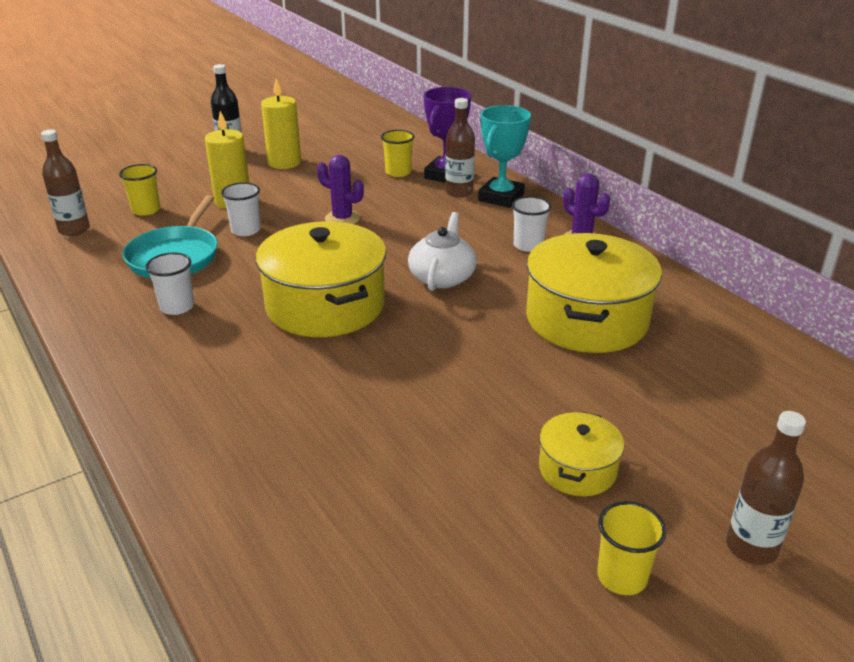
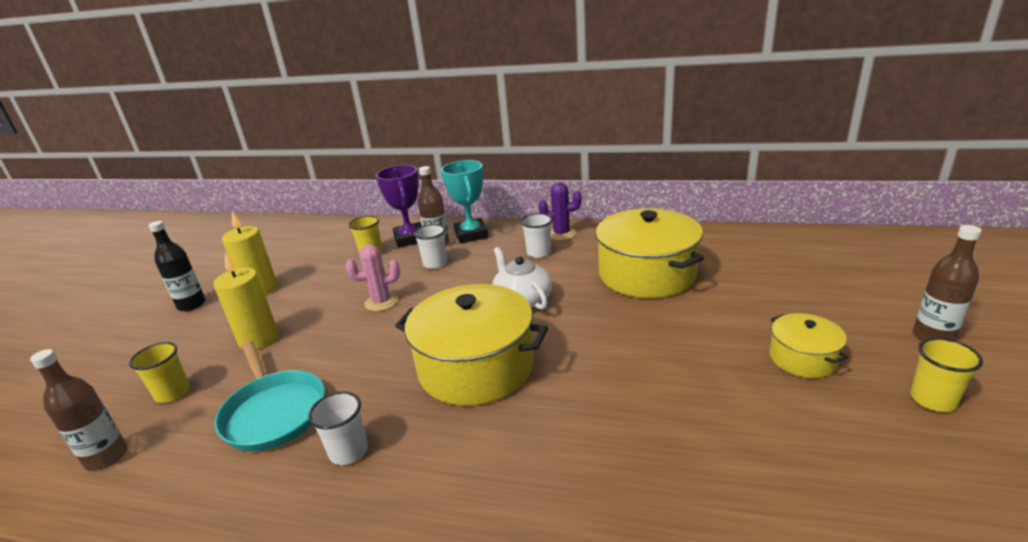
camera: 40 degrees left, 5 degrees down
(245, 230) = (310, 354): white cup -> white cup (435, 263)
(342, 218) = (381, 302): purple cactus -> pink cactus

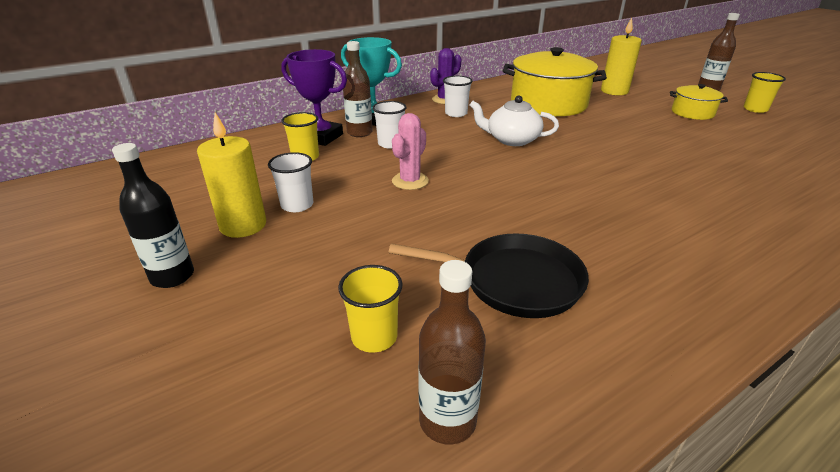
camera: 50 degrees left, 5 degrees up
(259, 339) = (356, 254): yellow candle -> yellow candle (614, 91)
(274, 412) = (514, 281): turquoise pan -> black pan
(348, 451) = (624, 262): white cup -> white cup (297, 205)
(476, 367) = (576, 182): yellow pot -> none

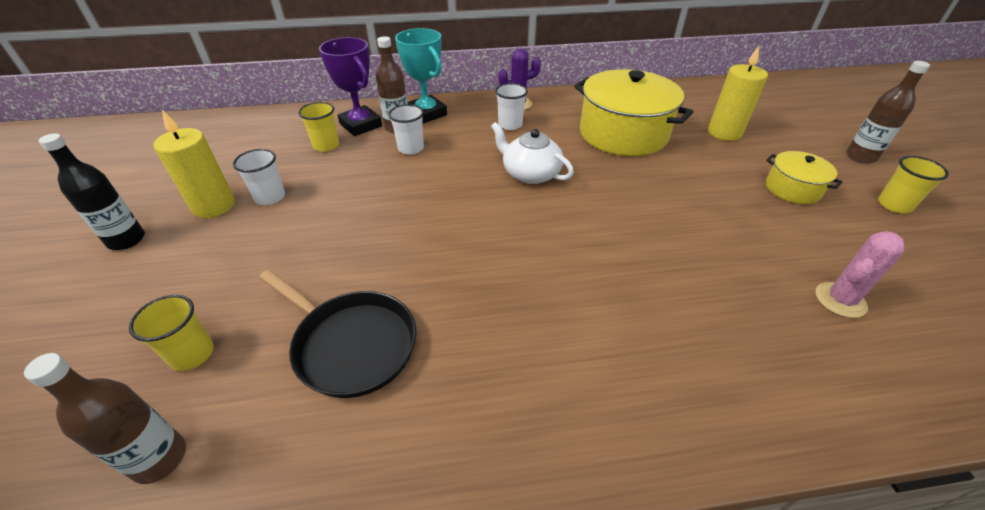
camera: 25 degrees right, 10 degrees up
(410, 181) = (383, 198): pink cactus -> pink cactus (840, 300)

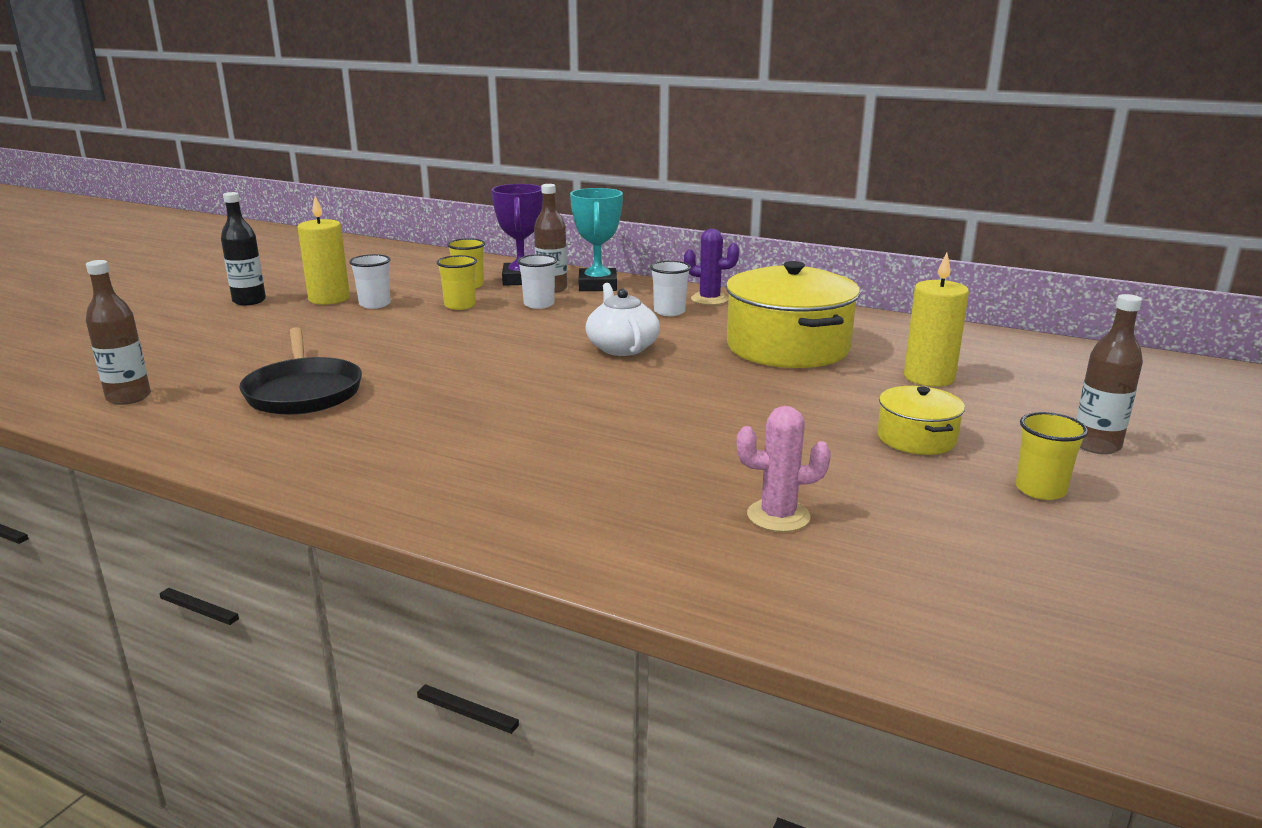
camera: 35 degrees right, 20 degrees down
(192, 354) = (206, 363): yellow cup -> yellow cup (460, 305)

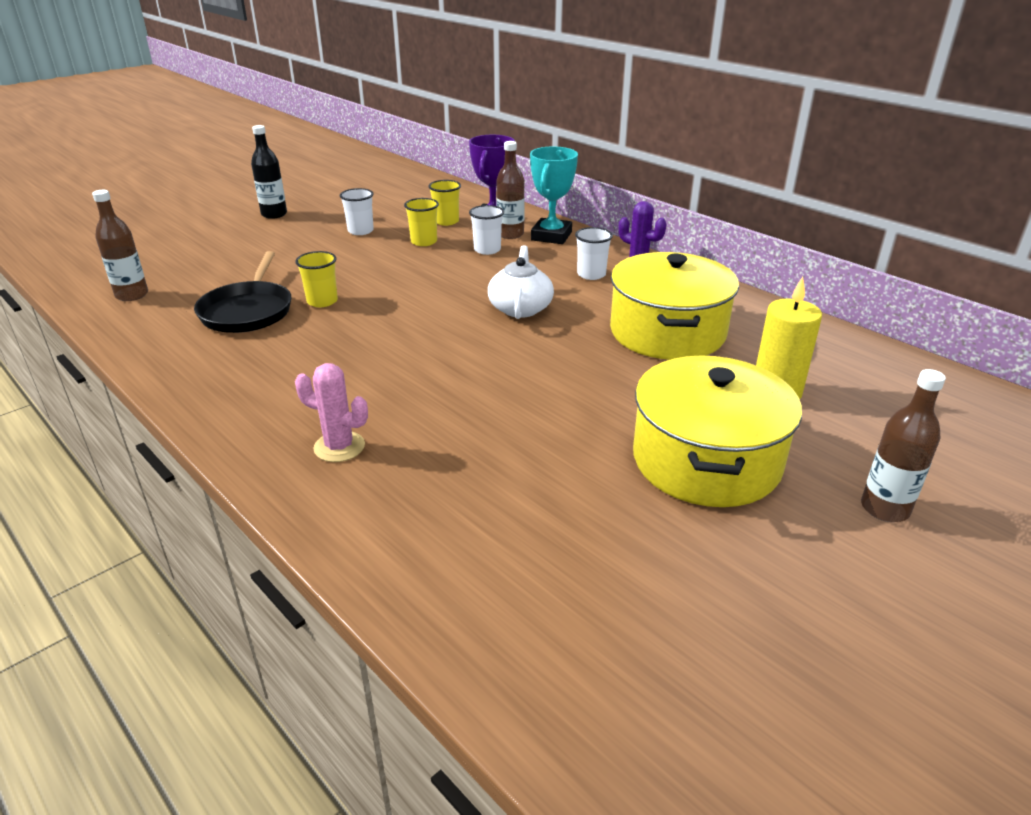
camera: 20 degrees right, 10 degrees up
(329, 299) = (331, 220): yellow candle -> none
(778, 516) = (512, 518): pink cactus -> pink cactus (339, 447)
(916, 438) = (706, 460): yellow pot -> yellow pot, size x1.97
(1040, 490) = (781, 548): yellow cup -> yellow cup (322, 301)

